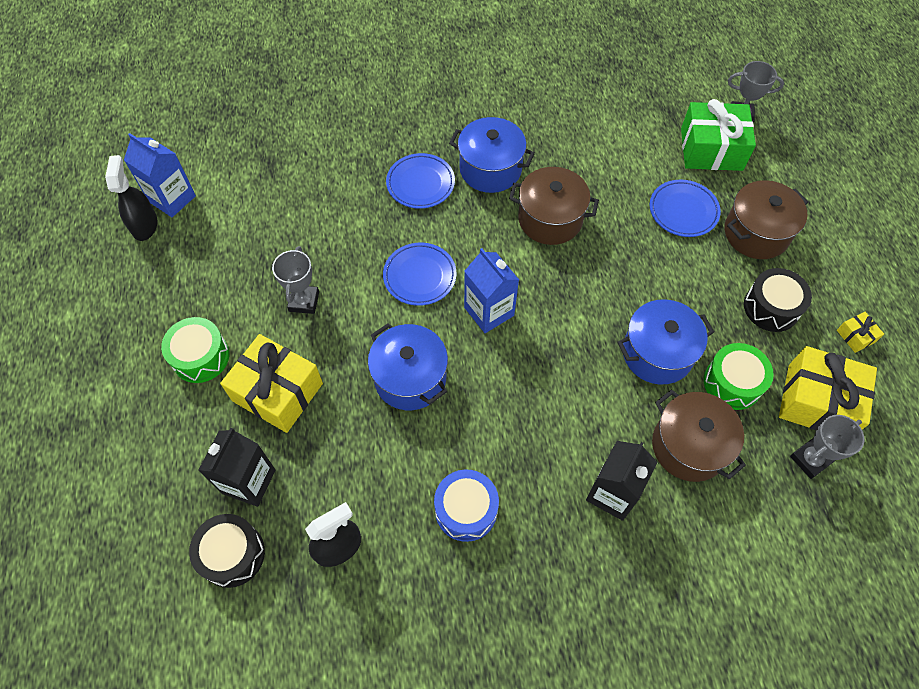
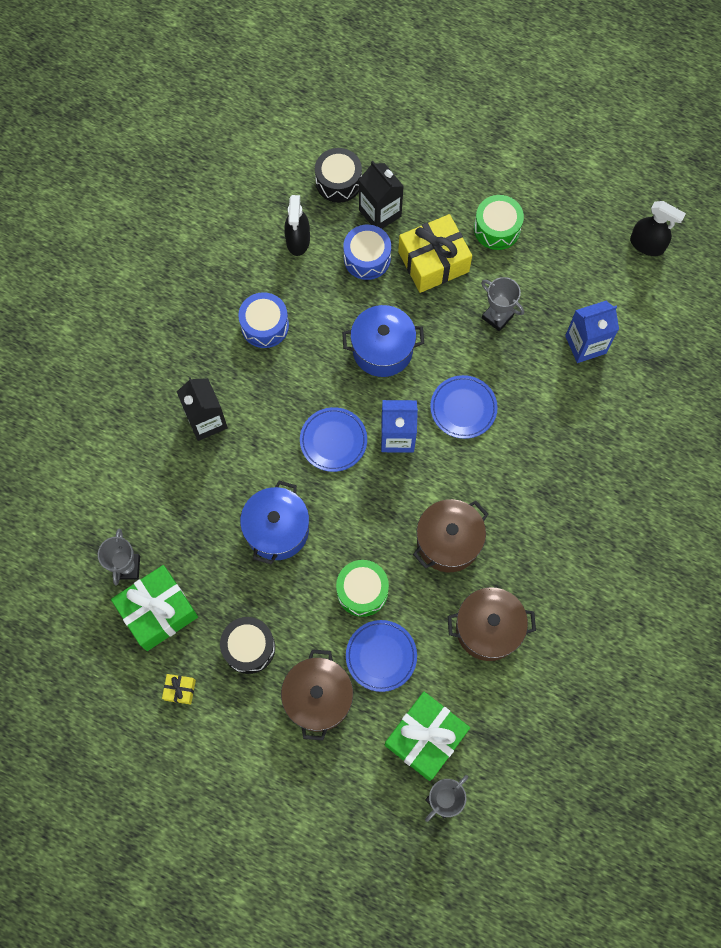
camera: 125 degrees right, 10 degrees up
(172, 199) = (662, 275): blue carton -> blue carton (585, 344)
(314, 459) = (367, 258): none -> blue drum
(420, 183) = (554, 465): blue plate -> blue plate (333, 441)
(490, 169) = (532, 531): blue pot -> none
(689, 446) = (197, 494): brown pot -> brown pot (488, 628)
(732, 383) = (216, 563): green drum -> green drum (362, 591)
(817, 401) = (158, 611): yellow gift -> green gift

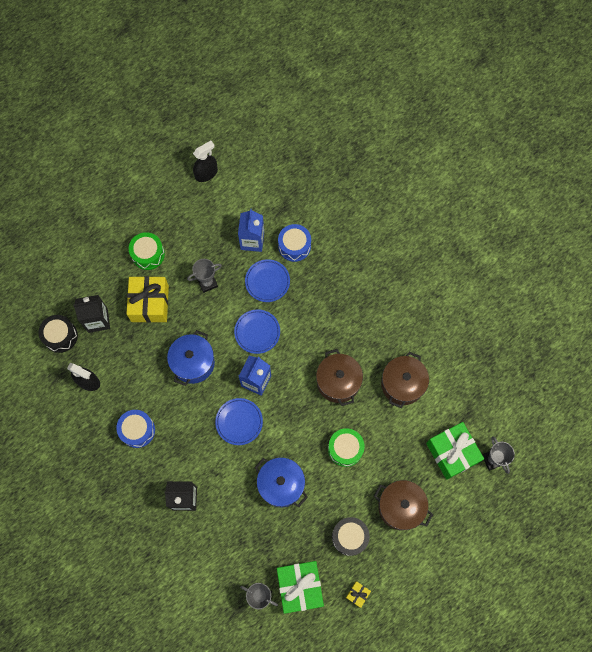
camera: 65 degrees left, 0 degrees up
(367, 258) = (125, 343): blue drum -> blue drum (294, 246)
(381, 656) = (391, 456): blue plate -> blue plate (267, 281)

